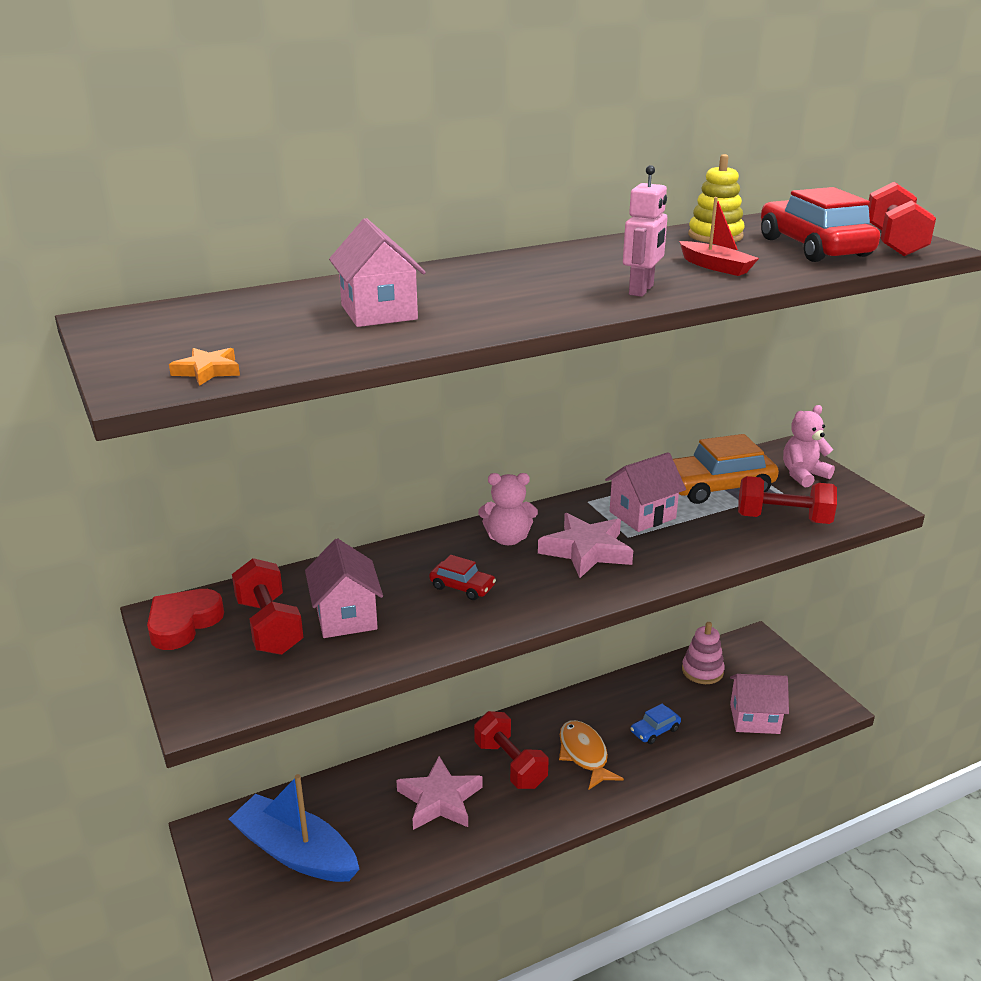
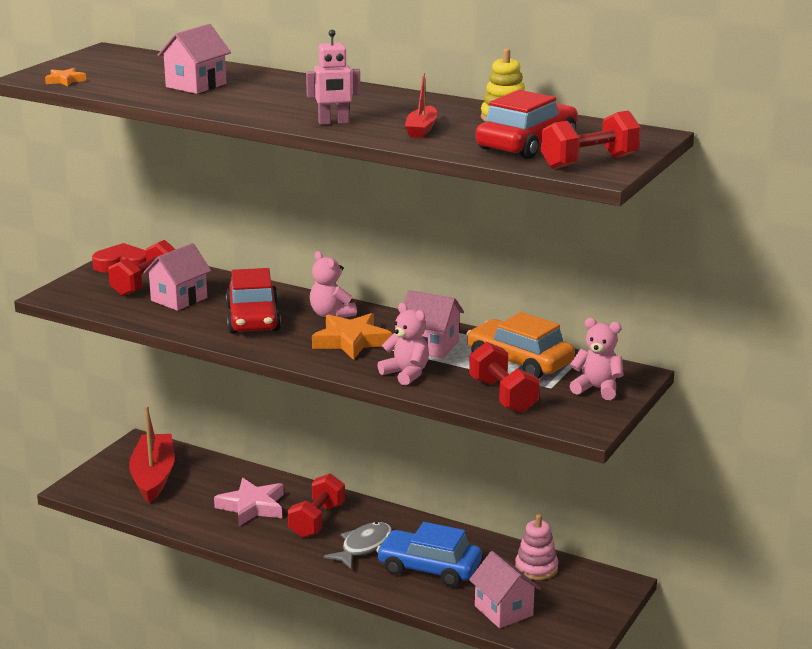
camera: 55 degrees right, 5 degrees down
(295, 852) = (153, 476): blue boat -> red boat
(462, 587) = (253, 318): red car -> red car, size x2.02
(584, 754) = (363, 546): orange fish -> grey fish
(586, 550) = (351, 341): pink star -> orange star
(655, 730) = (429, 568): blue car -> blue car, size x2.02
(692, 548) = (406, 374): none -> pink teddy bear

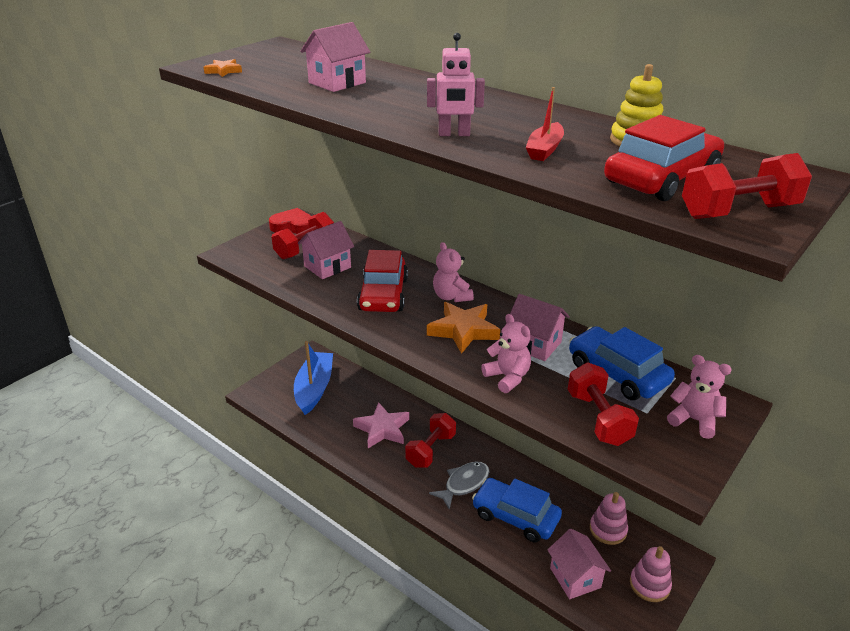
camera: 10 degrees right, 10 degrees up
(153, 476) = (314, 388): red boat -> blue boat
(519, 361) = (617, 373): orange car -> blue car
(586, 607) = (649, 585): none -> pink stacking toy

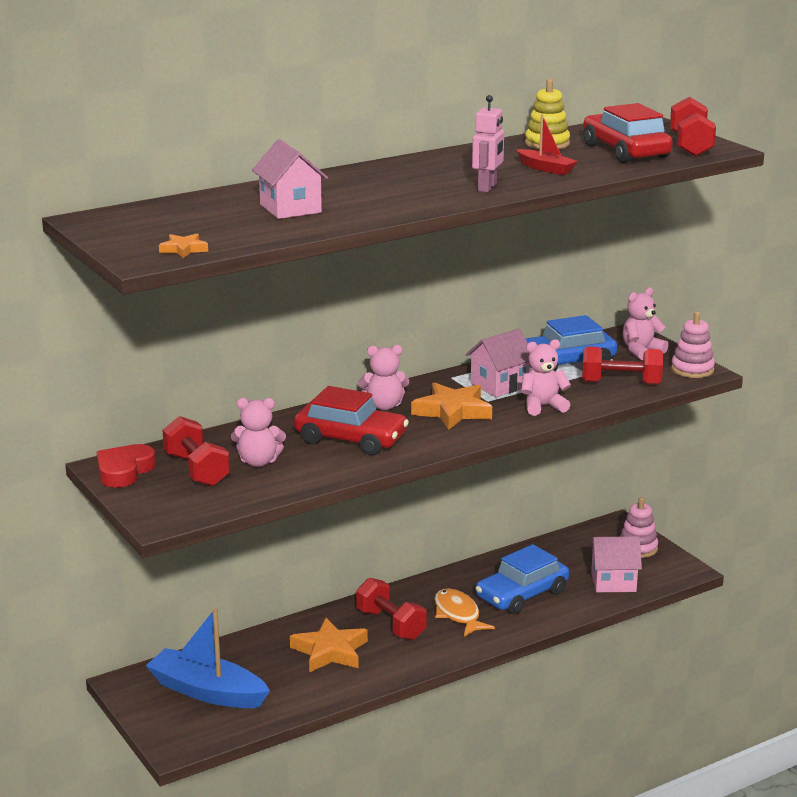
camera: 70 degrees left, 10 degrees down
(327, 267) = (258, 462): pink house -> pink teddy bear
(382, 429) = (330, 651): pink star -> orange star
(464, 484) = (458, 614): grey fish -> orange fish
(608, 530) = (565, 549): pink stacking toy -> pink stacking toy (692, 369)

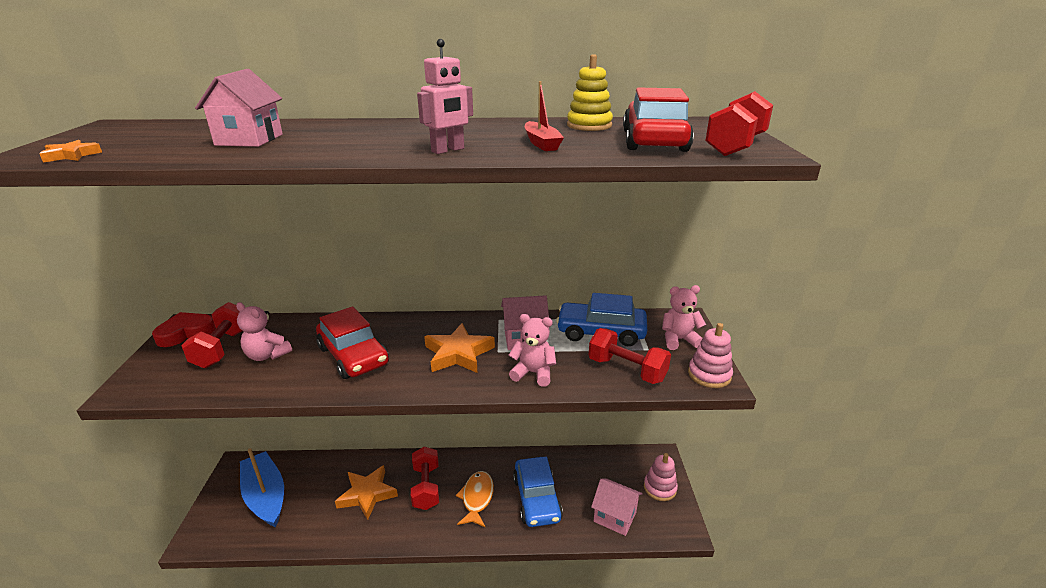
camera: 30 degrees right, 5 degrees up
(384, 406) = (418, 331): pink teddy bear -> none
(522, 595) = (536, 498): blue car -> blue car turned 90 degrees counterclockwise

